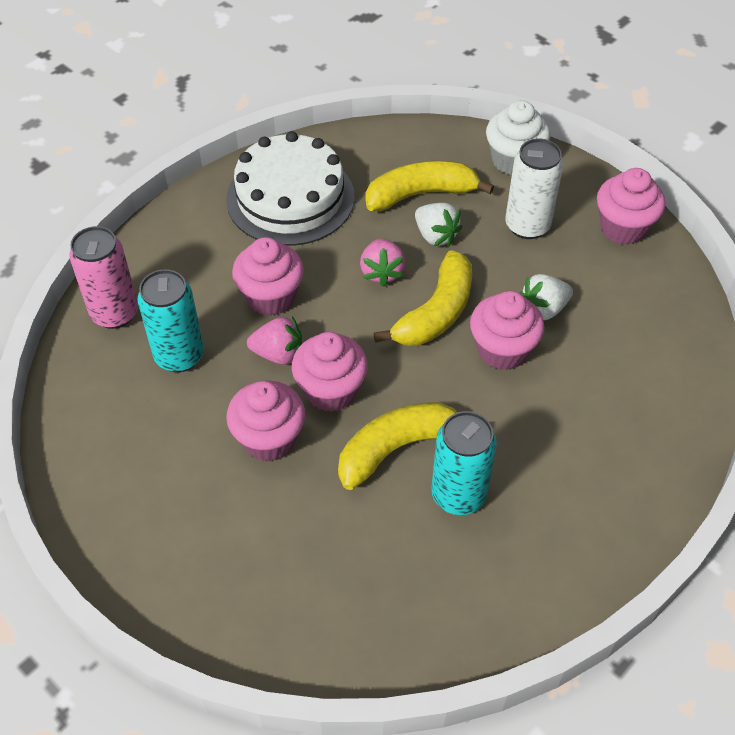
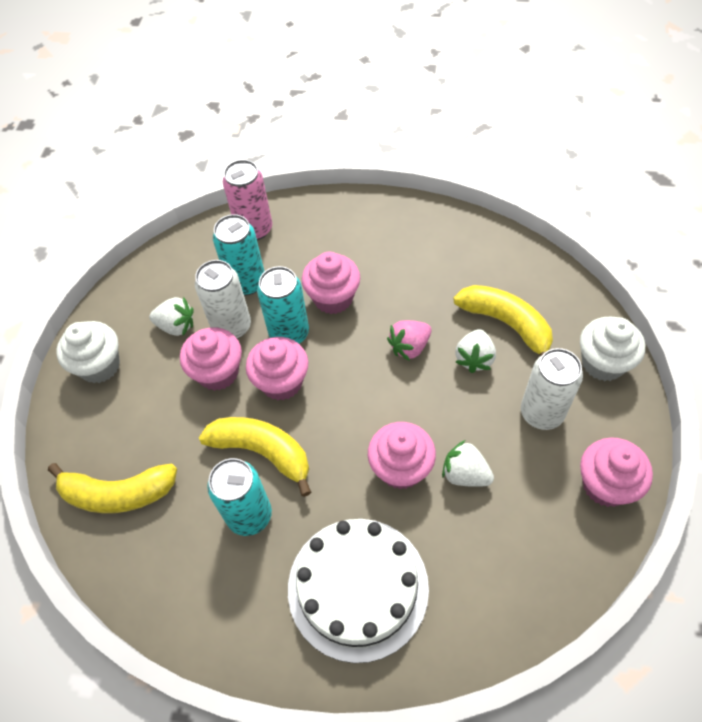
camera: 60 degrees right, 5 degrees up
(154, 548) = (99, 365): none -> white cupcake
(172, 447) = (176, 326): none -> white strawberry
(222, 397) = (232, 326): none -> white can
(278, 354) = (289, 333): pink strawberry -> turquoise can
(290, 198) = (429, 251): white cake -> white cake (358, 587)
(436, 312) = (401, 403): yellow banana -> yellow banana (118, 493)

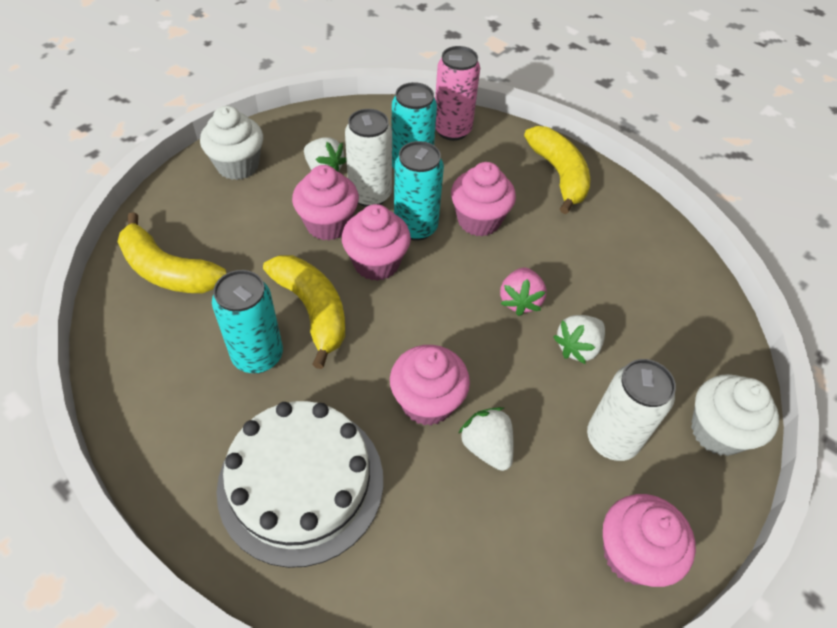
camera: 25 degrees right, 5 degrees down
(409, 347) = (520, 301): pink strawberry -> pink strawberry turned 75 degrees counterclockwise
(506, 324) = (635, 335): yellow banana -> yellow banana (558, 175)

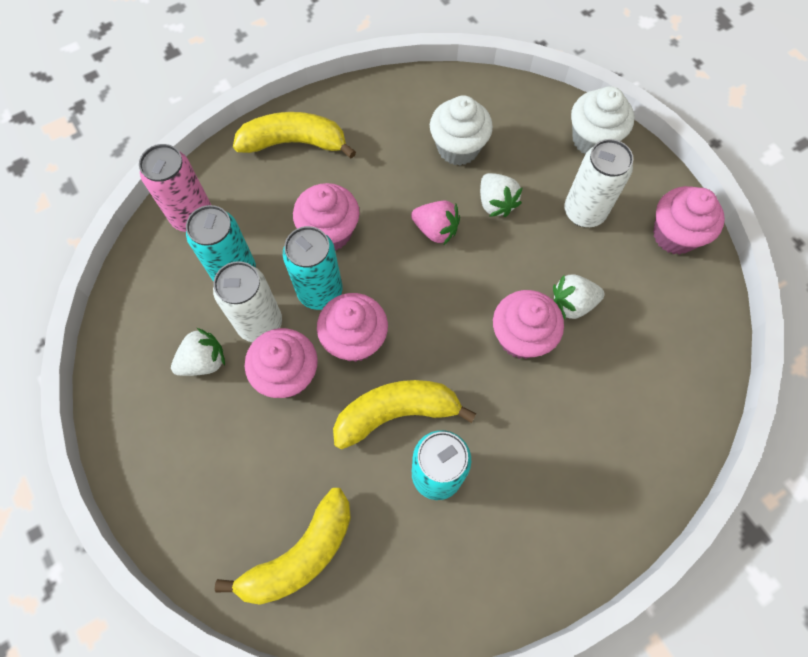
camera: 70 degrees left, 15 degrees up
(238, 166) = (161, 455): white cupcake -> white cupcake (458, 148)
(301, 482) = (575, 459): white cake -> none

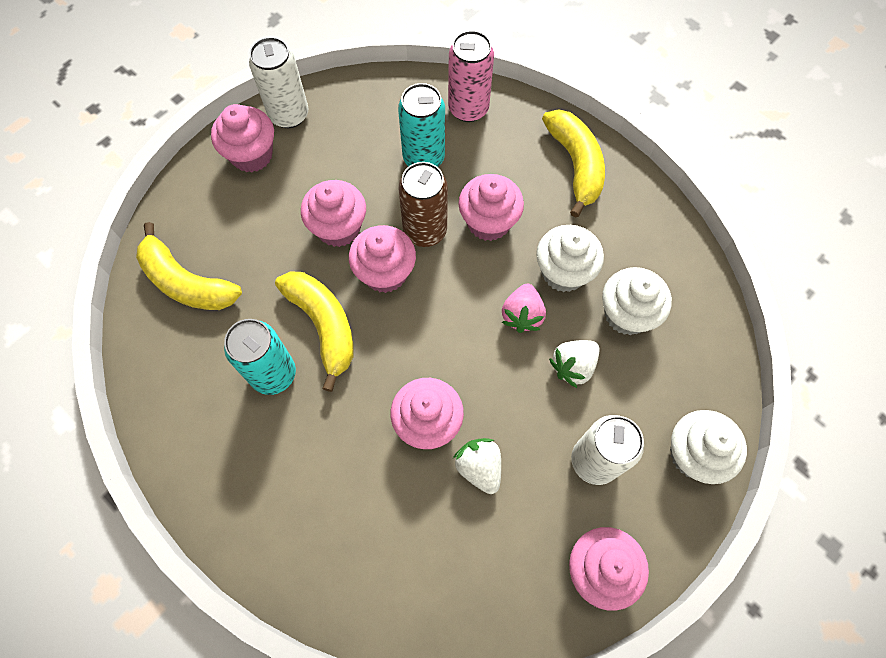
camera: 75 degrees right, 0 degrees up
(159, 451) = (252, 155): none -> pink cupcake
(204, 361) = (335, 161): white strawberry -> none
(260, 323) = (380, 192): white can -> white can (289, 115)
(320, 291) = (425, 231): turquoise can -> brown can
(403, 184) = (563, 272): none -> white cupcake

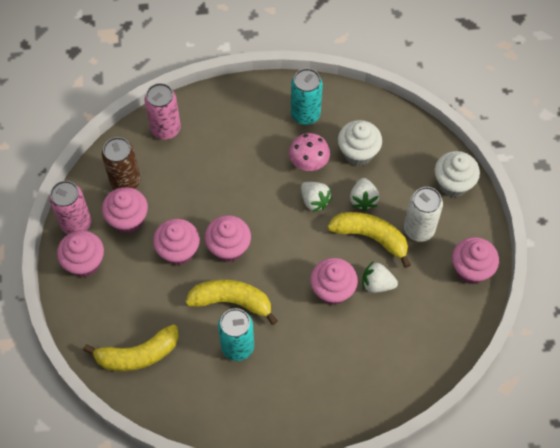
camera: 50 degrees left, 5 degrees down
(289, 115) = (76, 223): white can -> pink can
(423, 158) = (175, 175): turquoise can -> turquoise can (305, 114)
(425, 231) = (222, 209): brown can -> brown can (125, 181)
(488, 222) = (246, 174): pink cupcake -> pink cupcake (128, 219)
(522, 315) = (314, 200): pink strawberry -> white strawberry
(563, 272) = (309, 162): white cupcake -> pink mushroom
(575, 164) = (252, 106): yellow banana -> yellow banana (371, 237)

